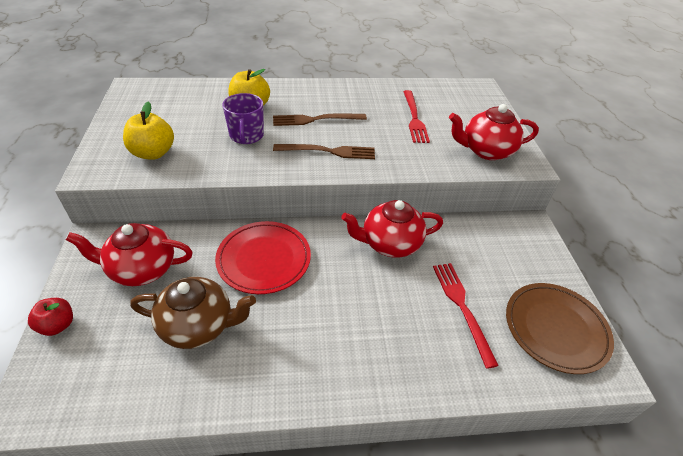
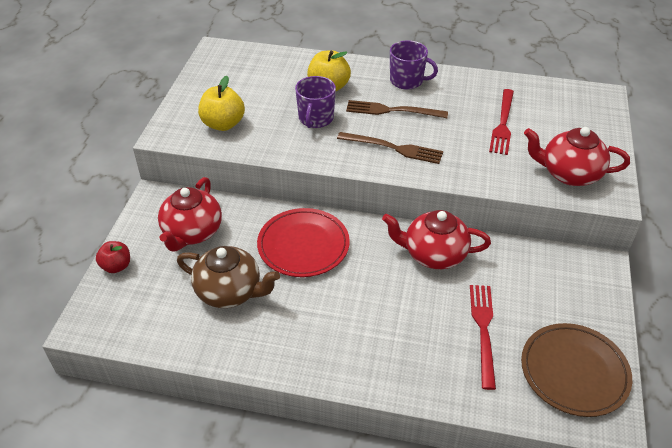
camera: 20 degrees right, 0 degrees up
(142, 269) = (192, 232): red teapot -> red teapot turned 90 degrees counterclockwise
(320, 94) = (407, 81): none -> purple mug

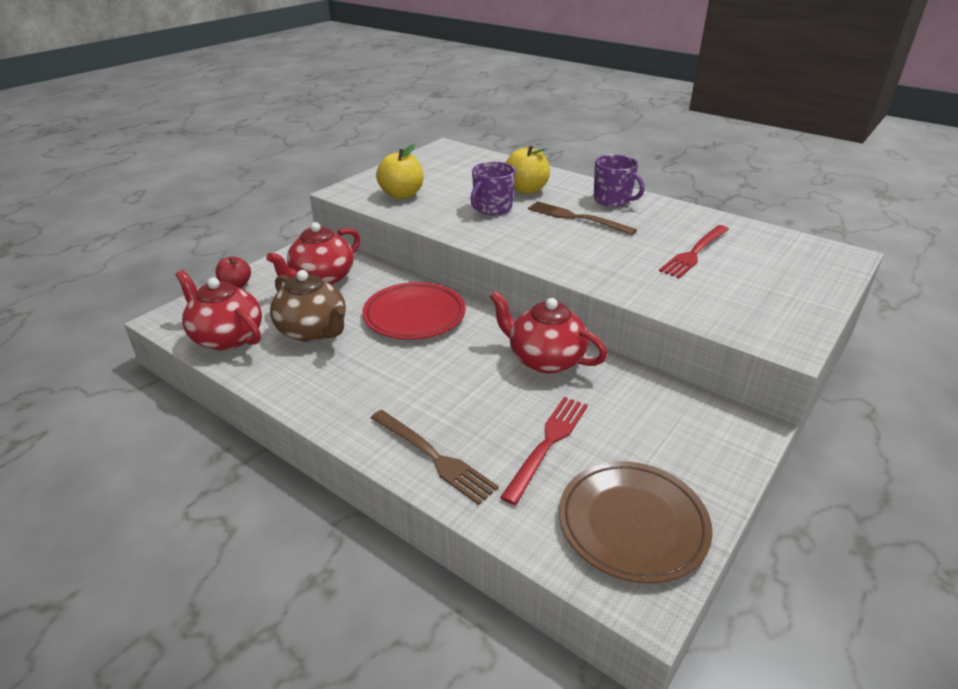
camera: 25 degrees right, 10 degrees down
(394, 148) = (552, 245): brown fork -> brown fork (434, 457)
(569, 174) = (745, 311): red teapot -> red teapot (226, 337)

